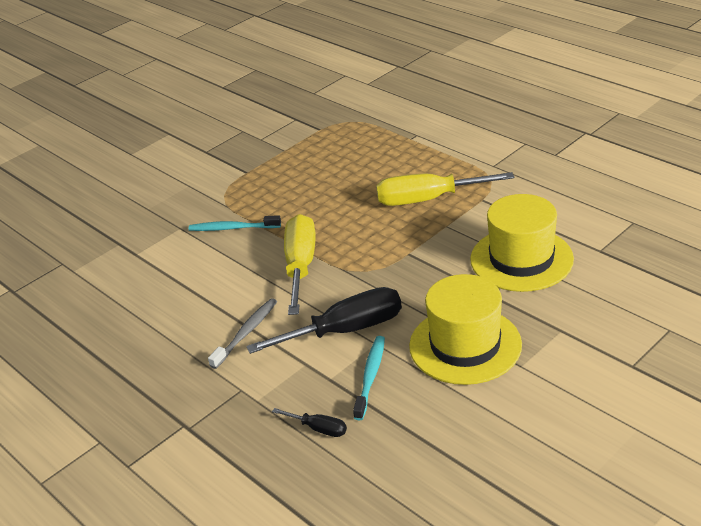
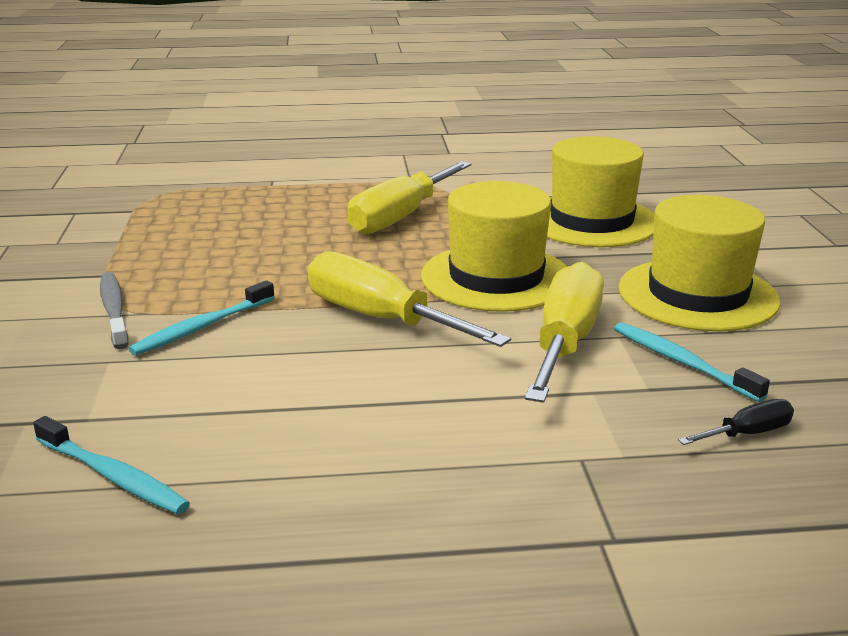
camera: 55 degrees left, 10 degrees down
(107, 286) = (113, 476): none -> turquoise toothbrush
(246, 333) = (457, 405): grey toothbrush -> grey toothbrush (114, 310)
(346, 330) = (565, 342): black screwdriver -> yellow screwdriver
(393, 271) = (496, 277): none -> yellow hat

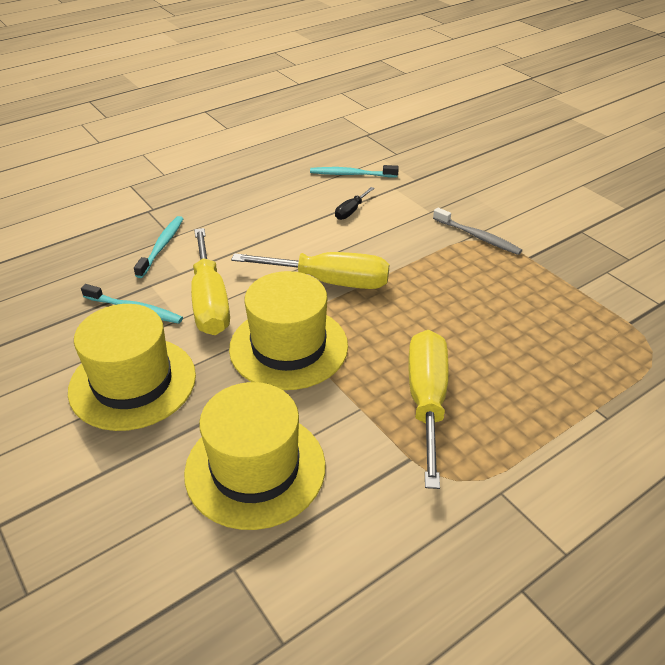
camera: 150 degrees right, 15 degrees up
(202, 327) = (417, 242): turquoise toothbrush -> turquoise toothbrush (162, 246)
(747, 433) = (94, 273): black screwdriver -> black screwdriver (351, 211)

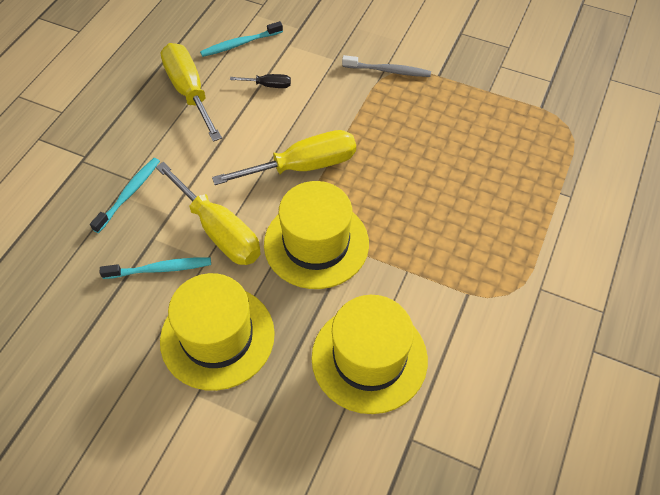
camera: 30 degrees left, 15 degrees up
(162, 246) = (129, 194): turquoise toothbrush -> turquoise toothbrush turned 45 degrees clockwise
(351, 211) = (268, 85): black screwdriver -> black screwdriver turned 90 degrees counterclockwise
(427, 400) = (448, 241): yellow screwdriver -> yellow screwdriver (189, 91)

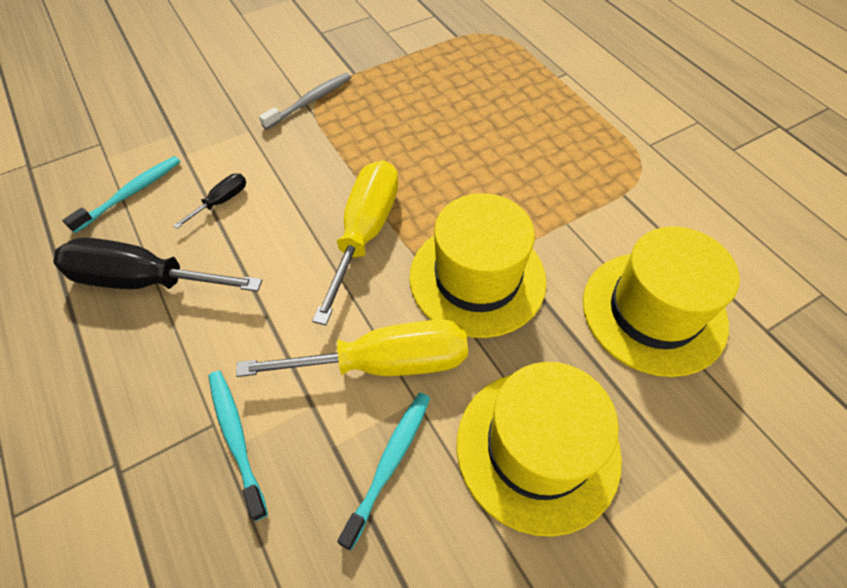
camera: 55 degrees left, 0 degrees up
(189, 91) = (143, 280): yellow screwdriver -> black screwdriver
(240, 44) = (131, 193): turquoise toothbrush -> turquoise toothbrush turned 150 degrees counterclockwise

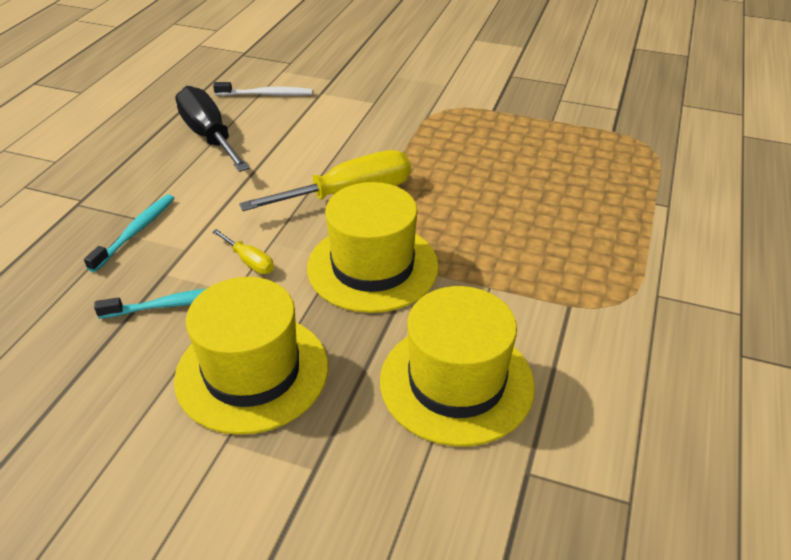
camera: 50 degrees right, 15 degrees down
(131, 193) = (266, 94): turquoise toothbrush -> white toothbrush
(221, 201) = (301, 127): black screwdriver -> none
(310, 101) = (436, 109): grey toothbrush -> none
(385, 363) = (250, 261): yellow screwdriver -> yellow screwdriver, size x0.46

